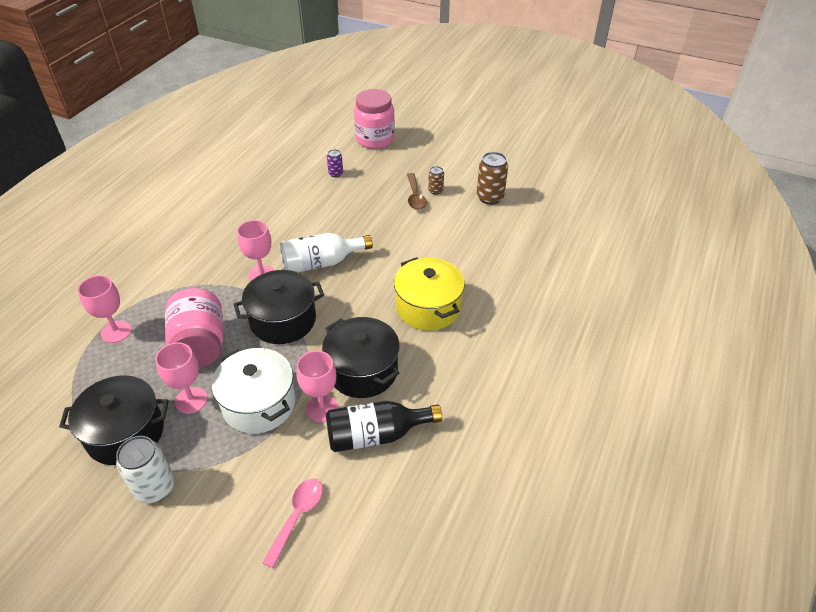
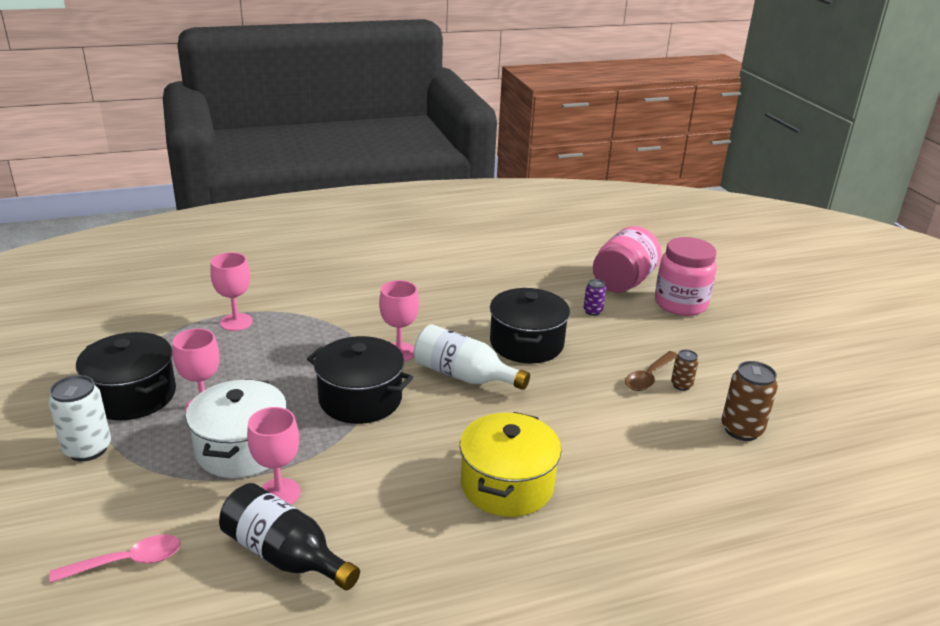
camera: 45 degrees right, 15 degrees down
(200, 345) = (272, 372): pink jar -> pink jar (623, 282)
(362, 371) = (359, 491): black pot -> black pot (526, 343)

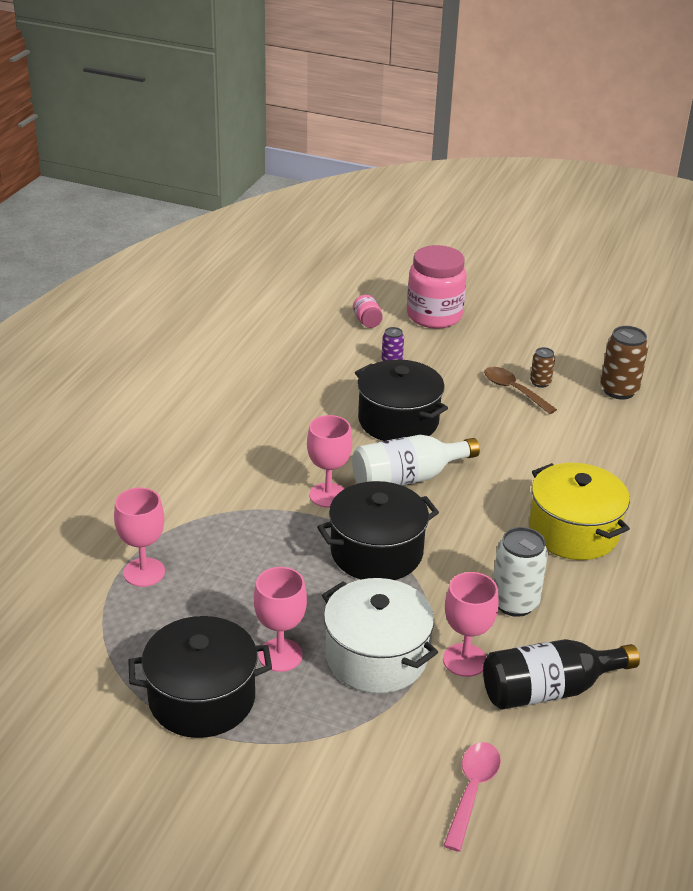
camera: 50 degrees left, 5 degrees up
(88, 449) = (266, 763): white can -> white can (514, 603)
(623, 282) = (367, 322): pink jar -> pink jar, size x0.43
(649, 377) = (514, 390): brown spoon -> brown spoon turned 150 degrees clockwise

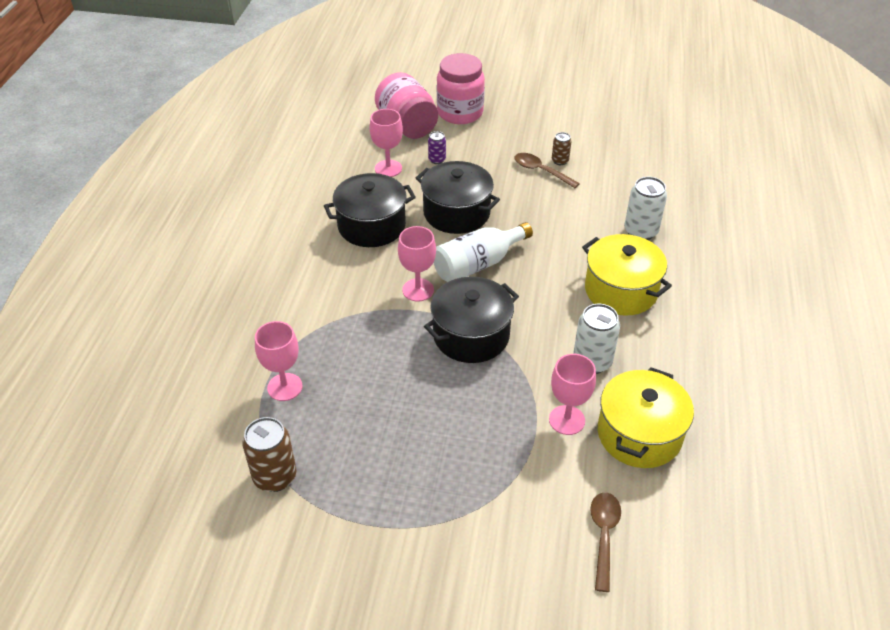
camera: 10 degrees left, 10 degrees up
(202, 698) = (365, 495): black pot -> black pot (371, 226)
(280, 655) = (418, 443): pink goblet -> pink goblet (388, 168)
(367, 322) = (407, 126): pink jar -> pink jar, size x2.32
(376, 657) = (496, 430): white pot -> none
(472, 791) = (603, 535): pink spoon -> brown spoon
(549, 690) = (639, 434): black bottle -> yellow pot
(617, 472) = (640, 231): none -> white can
(619, 390) = (622, 159): brown can -> brown can (275, 477)

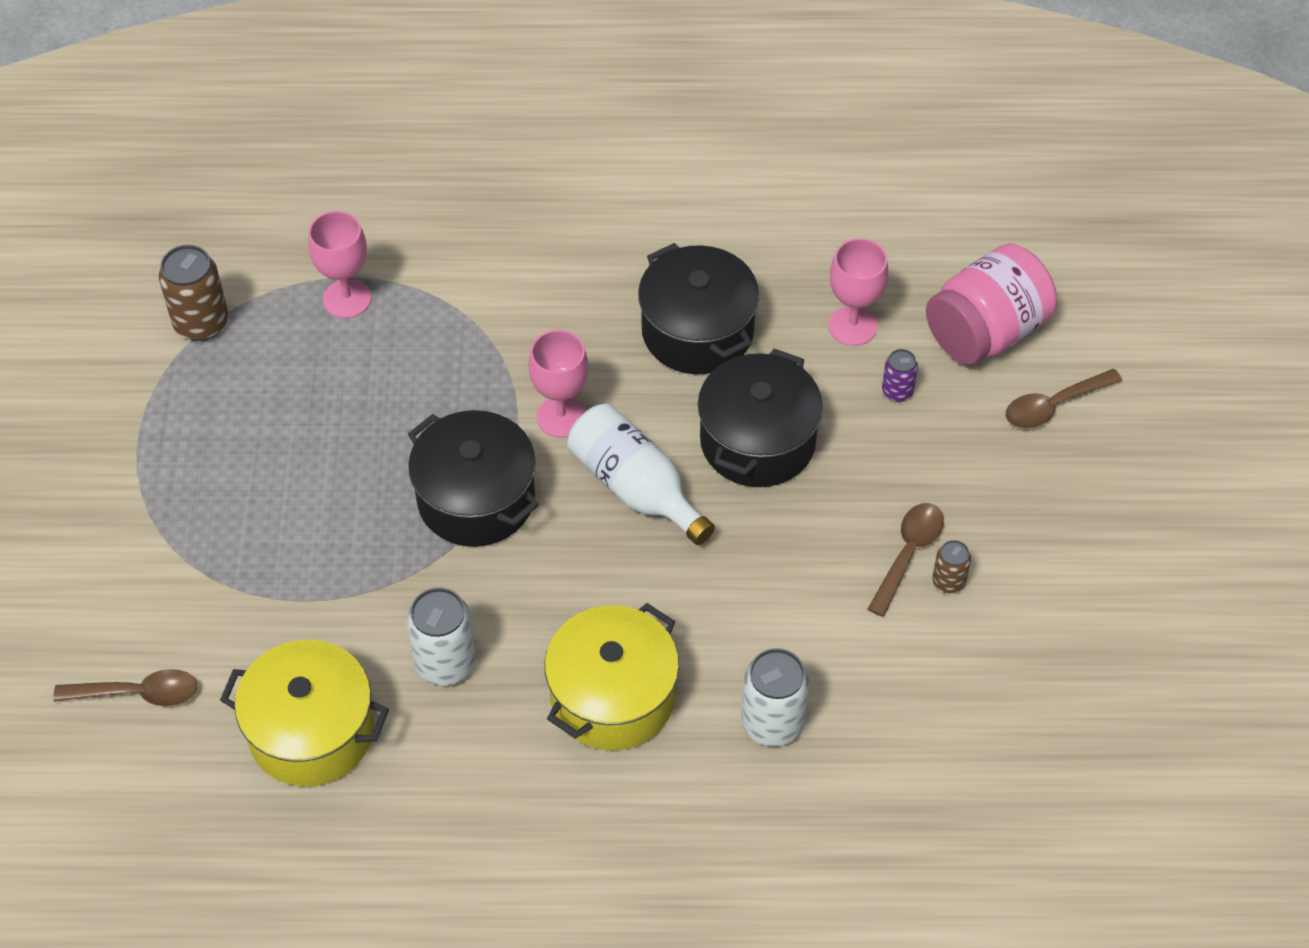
camera: 80 degrees right, 10 degrees up
(460, 113) = (1054, 405): pink jar -> brown spoon
(567, 420) = (327, 637): pink goblet -> none

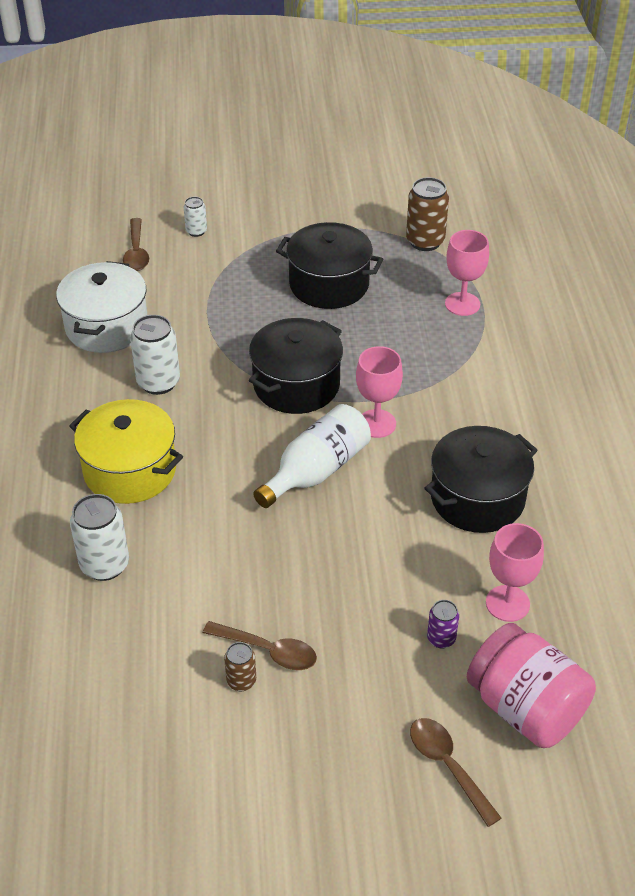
camera: 85 degrees right, 10 degrees down
(104, 610) = (196, 231): none -> white can
(311, 732) = (106, 326): yellow pot -> white pot
(757, 441) = (372, 543): black pot -> black pot (329, 284)

